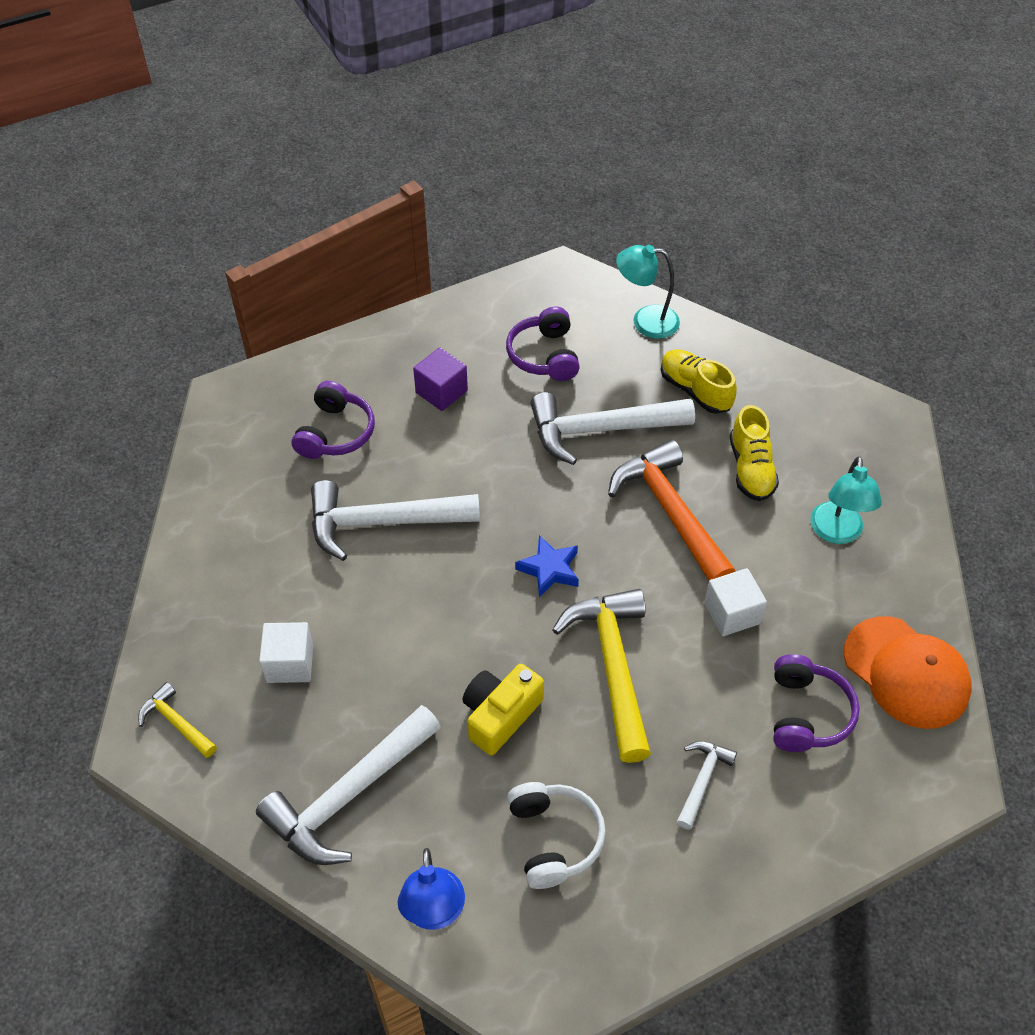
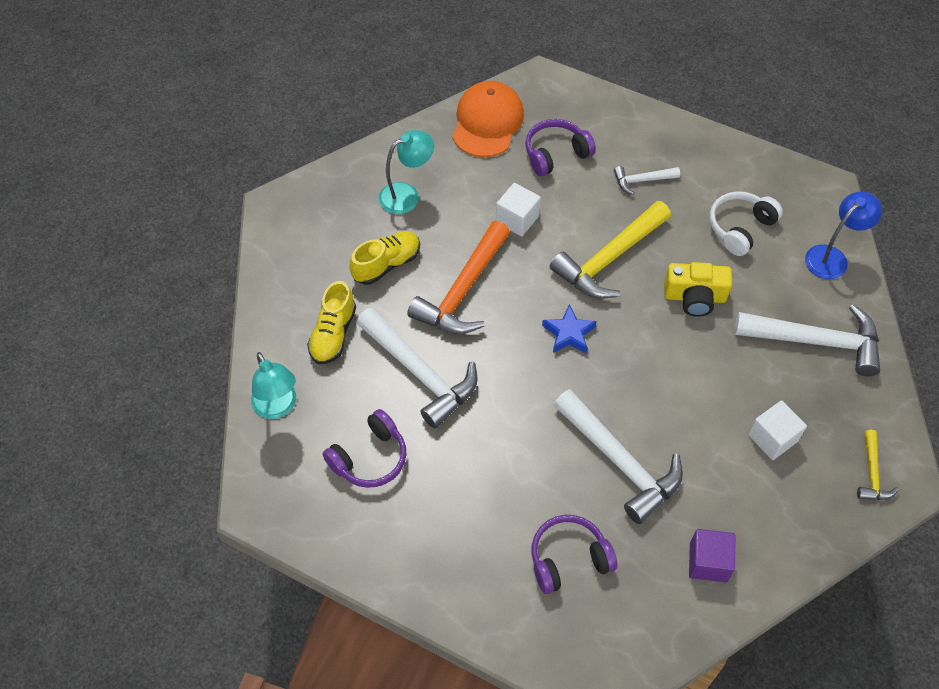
camera: 125 degrees left, 5 degrees up
(441, 392) = (465, 509): purple cube -> purple cube (708, 562)

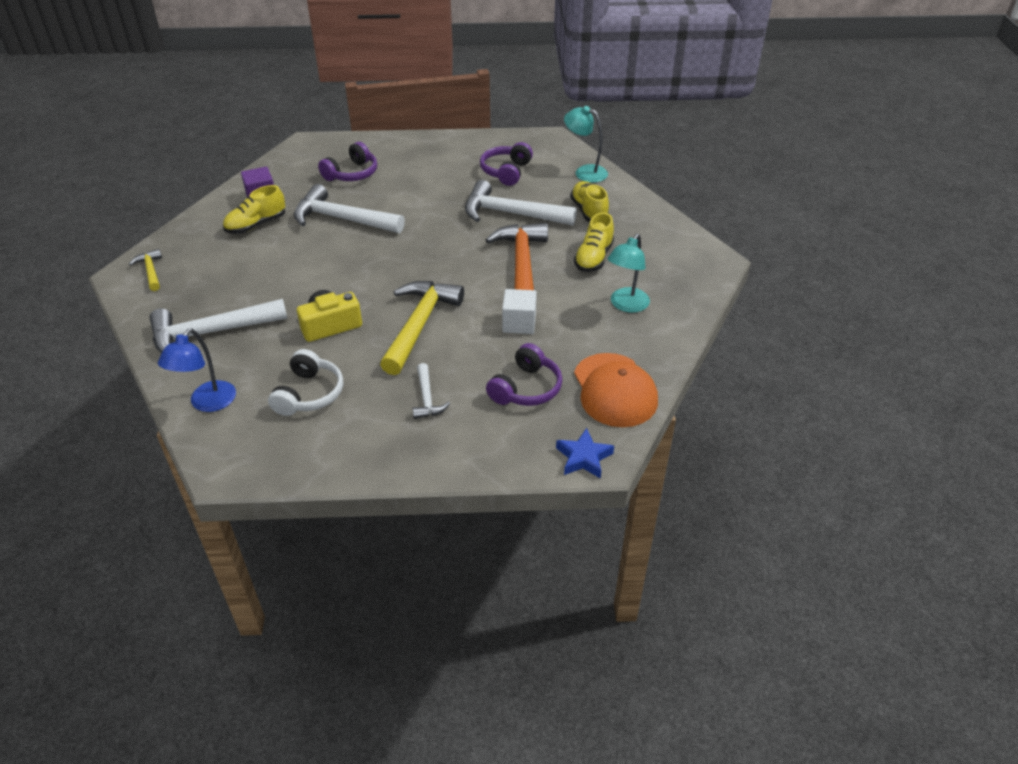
camera: 150 degrees right, 15 degrees down
(569, 333) = (421, 268): blue star -> blue star (584, 458)
(642, 180) = (427, 398): white hammer -> white hammer turned 120 degrees clockwise
(729, 503) = (256, 225): none -> yellow shoe
(772, 438) = (234, 265): white cube -> none

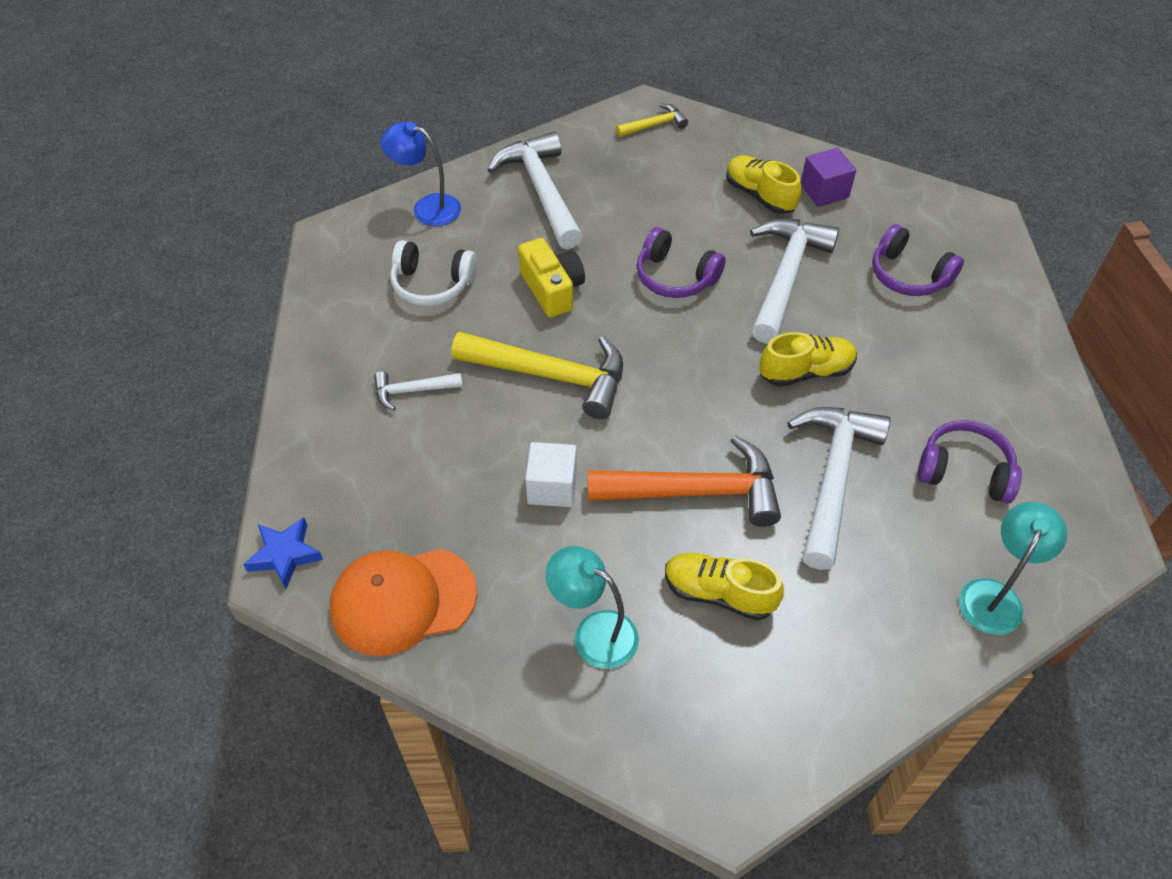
camera: 90 degrees right, 10 degrees up
(526, 388) = (418, 494): purple headphones -> purple headphones (675, 277)
(589, 211) = (859, 595): yellow shoe -> yellow shoe (806, 372)

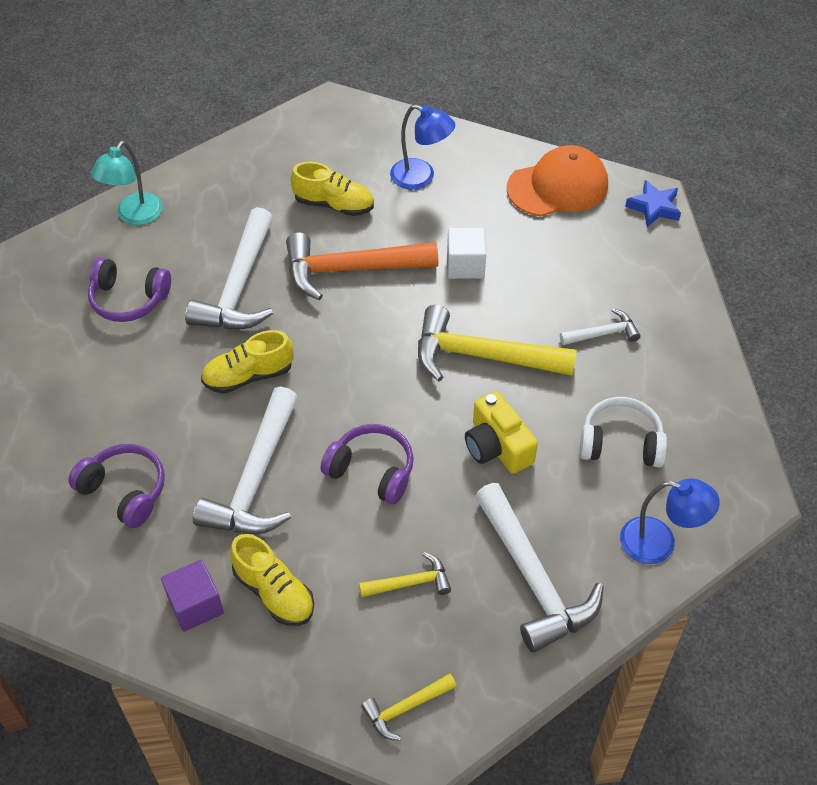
camera: 175 degrees right, 0 degrees up
(594, 632) = (421, 177): turquoise lamp -> blue lamp
(645, 194) = (410, 583): none -> yellow hammer

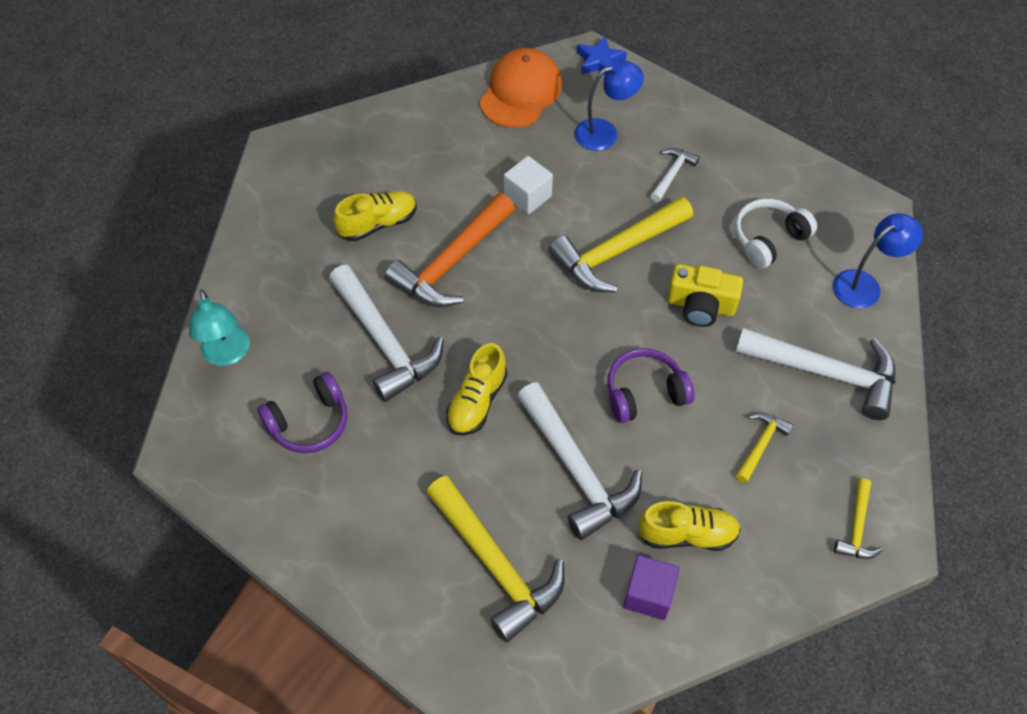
camera: 45 degrees left, 5 degrees up
(124, 491) = (495, 565): purple headphones -> yellow hammer
(421, 177) = (417, 155): blue lamp -> blue lamp (605, 132)

